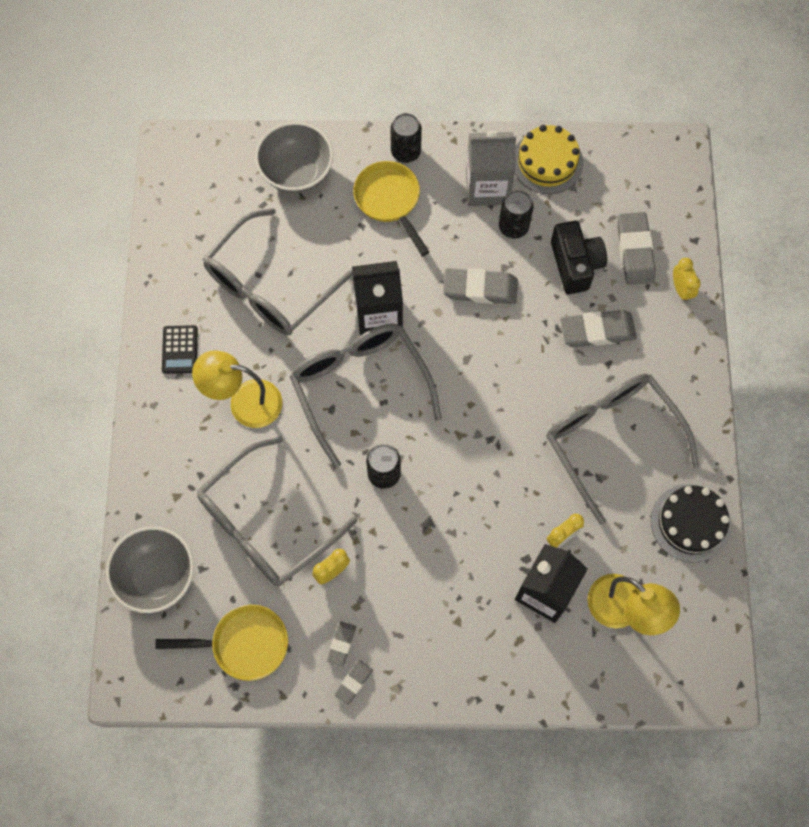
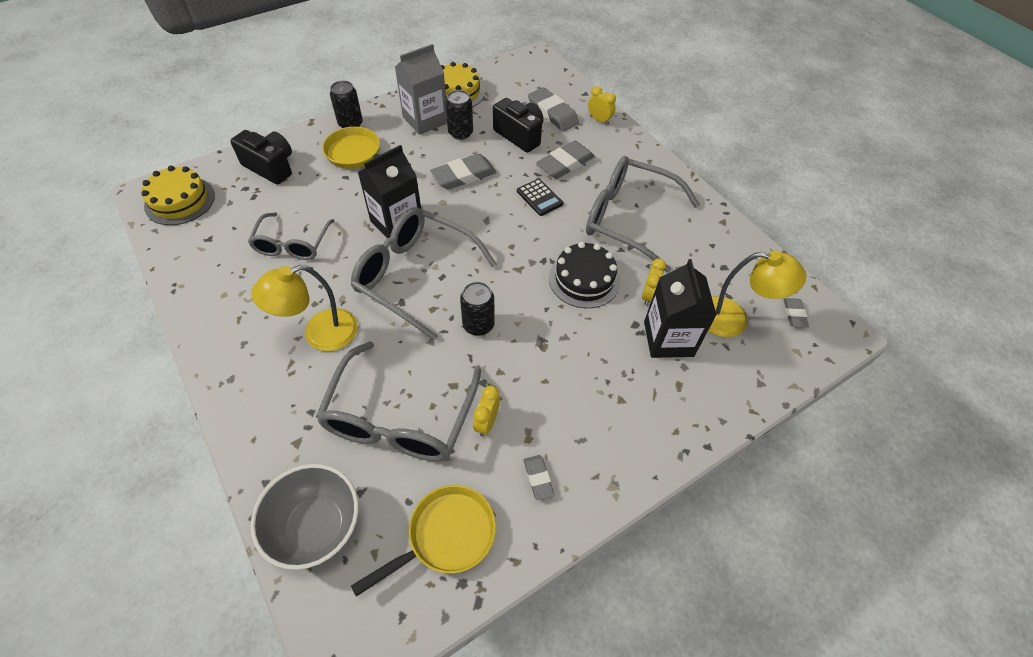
camera: 35 degrees left, 15 degrees down
(180, 350) = (234, 324): black calculator -> black calculator (539, 197)
(194, 173) = (180, 201): none -> yellow cake
(269, 286) = (292, 244): grey glasses -> grey glasses, size x0.61
(297, 173) = (271, 167): grey bowl -> black camera
(353, 682) = (573, 505): grey eraser -> grey eraser (794, 314)
(690, 523) = (724, 241): black cake -> black cake (584, 279)

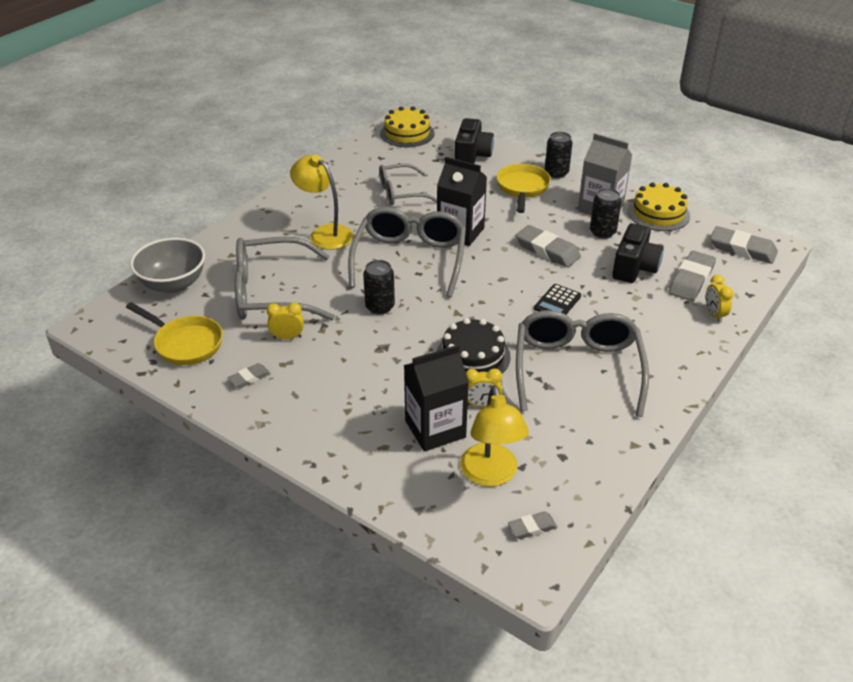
camera: 70 degrees right, 15 degrees down
(565, 163) = (621, 307): grey eraser -> grey eraser (742, 249)
(599, 120) = (714, 314): yellow clock -> yellow clock turned 150 degrees clockwise

